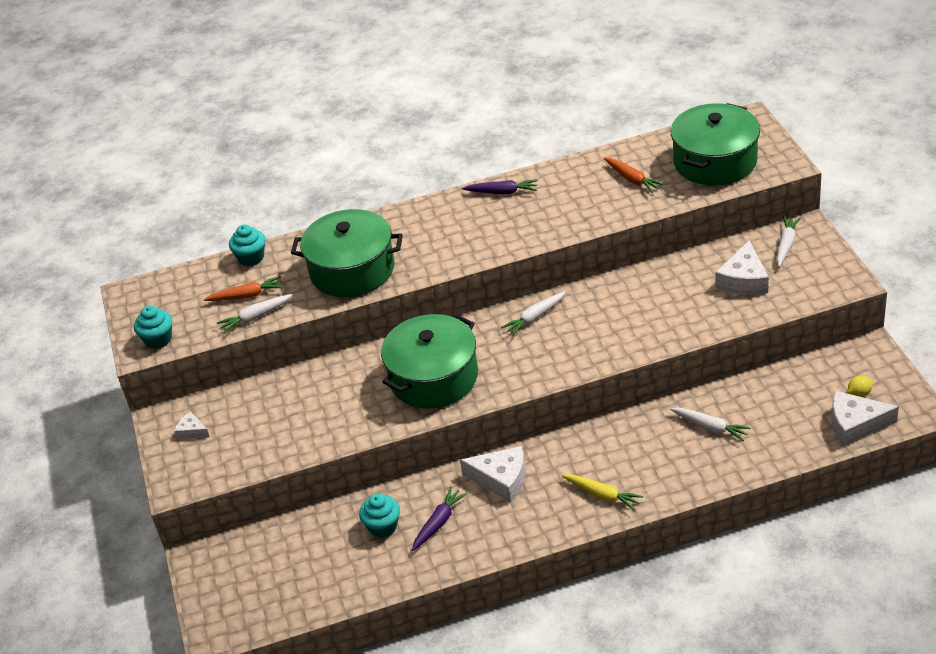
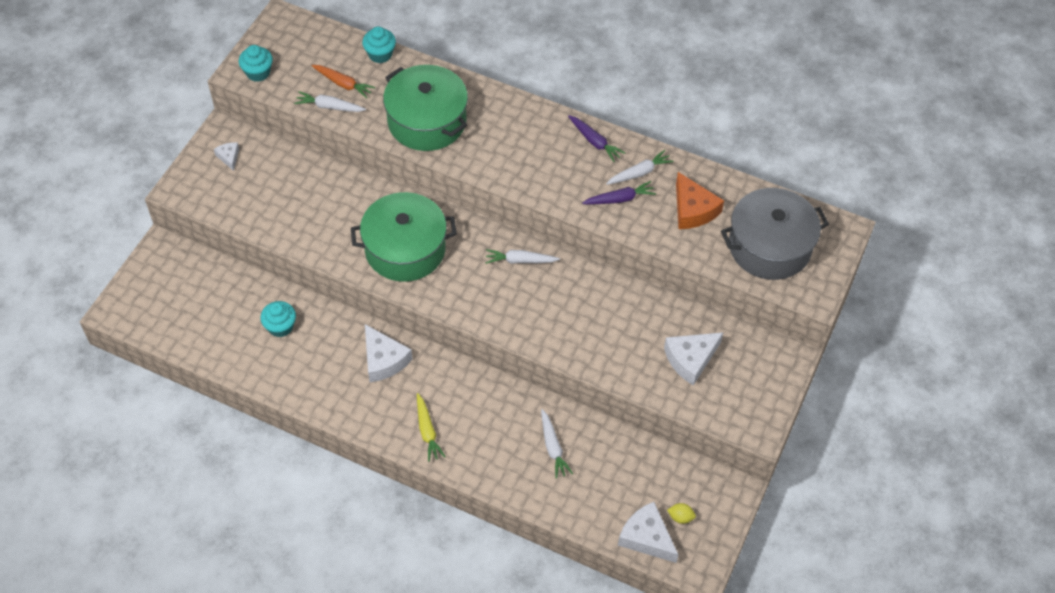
camera: 35 degrees right, 15 degrees up
(438, 523) = (313, 355): purple carrot -> purple carrot (619, 199)
(632, 179) = (693, 210): orange carrot -> orange cheese
(715, 161) = (769, 246): green pot -> grey pot
(786, 245) = (757, 358): white carrot -> white carrot (639, 173)

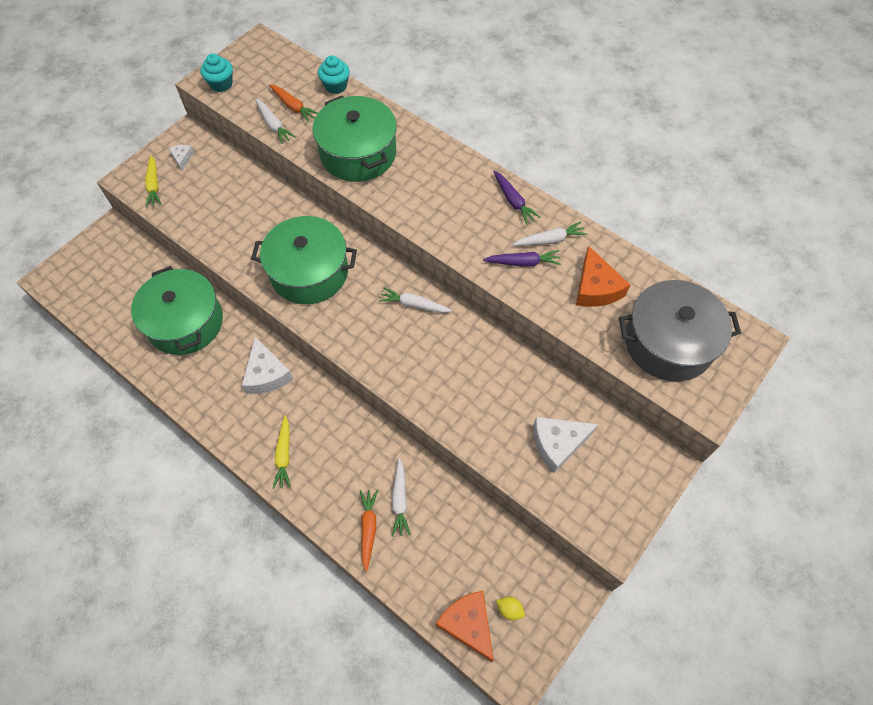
camera: 15 degrees right, 5 degrees up
(209, 191) = (154, 185): none -> yellow carrot
(280, 327) = (185, 322): turquoise cupcake -> green pot
(330, 107) = (273, 125): white carrot -> white carrot turned 150 degrees counterclockwise
(531, 478) = (368, 529): none -> orange carrot
(646, 537) = (468, 624): white cheese -> orange cheese

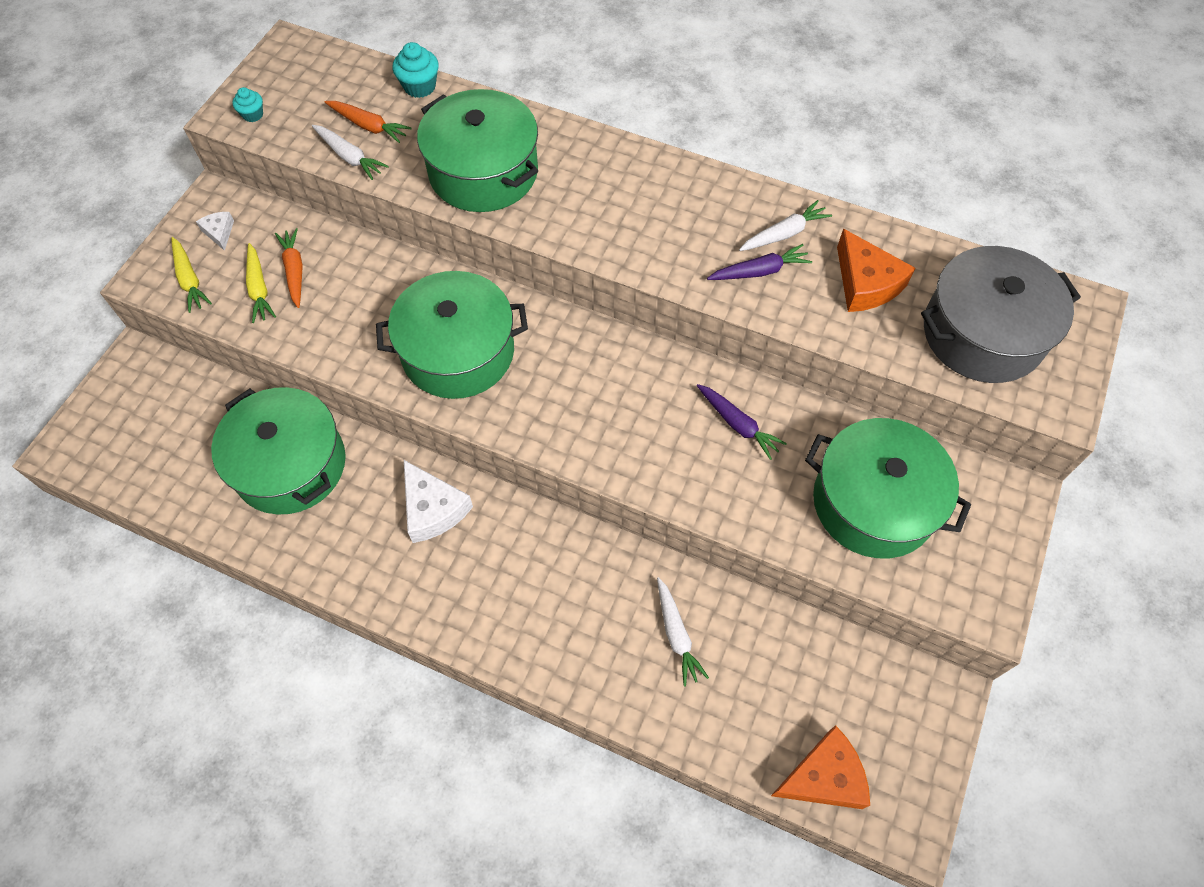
camera: 15 degrees left, 0 degrees up
(221, 84) = (253, 115): turquoise cupcake -> turquoise cupcake, size x0.63
(284, 455) = (495, 614): yellow carrot -> yellow carrot (259, 288)
(368, 529) = (647, 685): orange carrot -> orange carrot (294, 271)
(414, 305) = (620, 363): white carrot -> none
(468, 624) = (824, 777): orange cheese -> orange cheese turned 120 degrees clockwise
(509, 609) = (871, 741): yellow lemon -> none
(513, 201) = (717, 192): purple carrot -> purple carrot (737, 424)
(558, 443) = (873, 502): white cheese -> green pot

